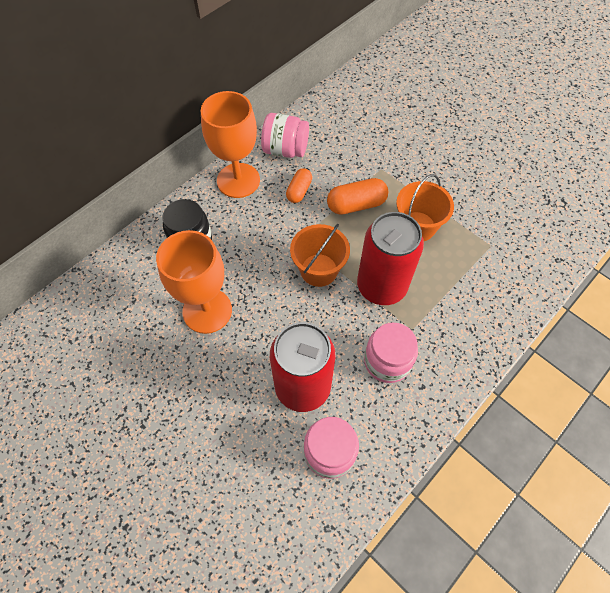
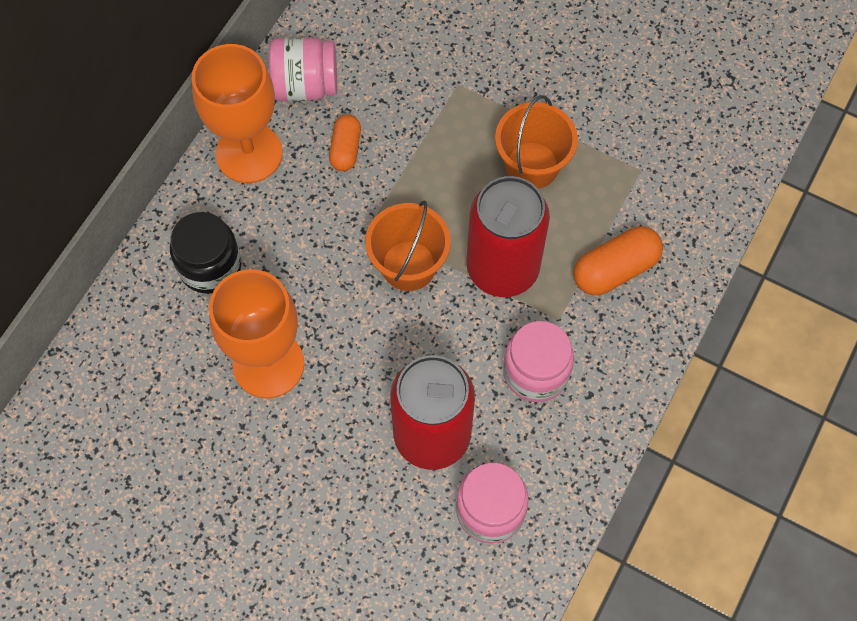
camera: 15 degrees left, 5 degrees up
(356, 205) = (436, 152): orange capsule -> orange capsule (615, 269)

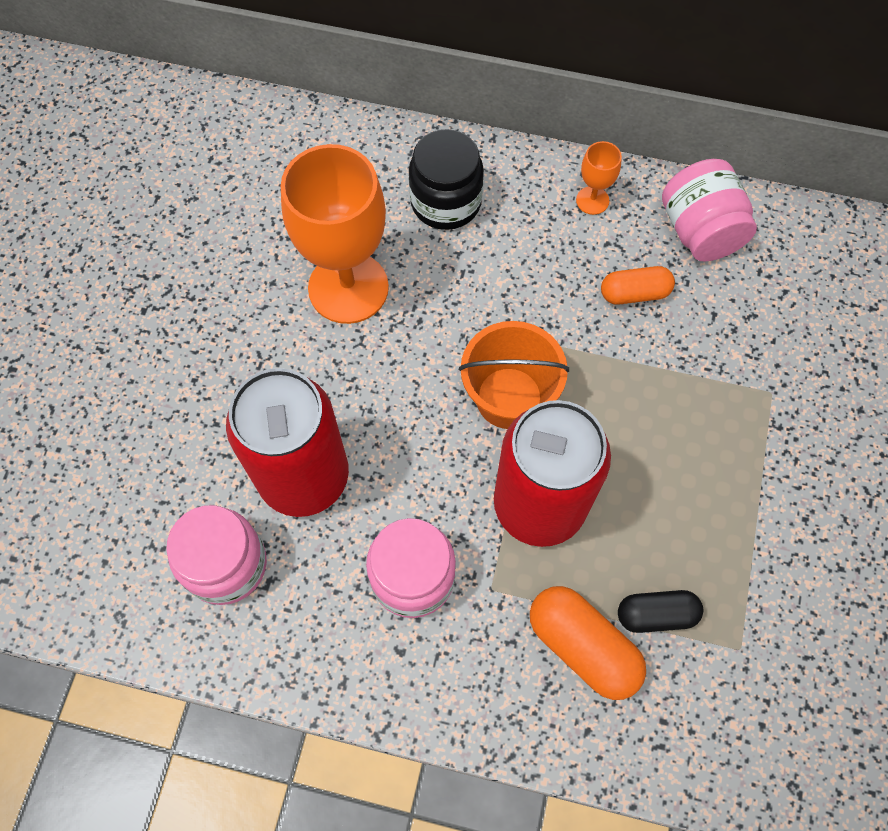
camera: 75 degrees right, 0 degrees up
(249, 153) = (592, 200): orange goblet -> orange goblet, size x0.43
(532, 165) = (693, 507): orange bucket -> none
(604, 215) = (656, 614): none -> black capsule

